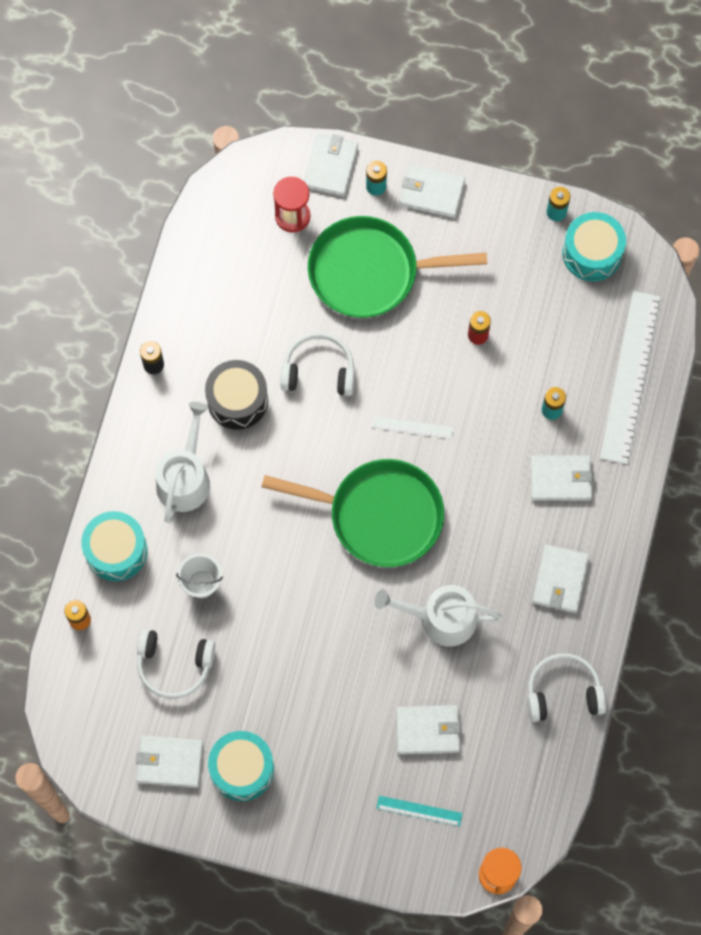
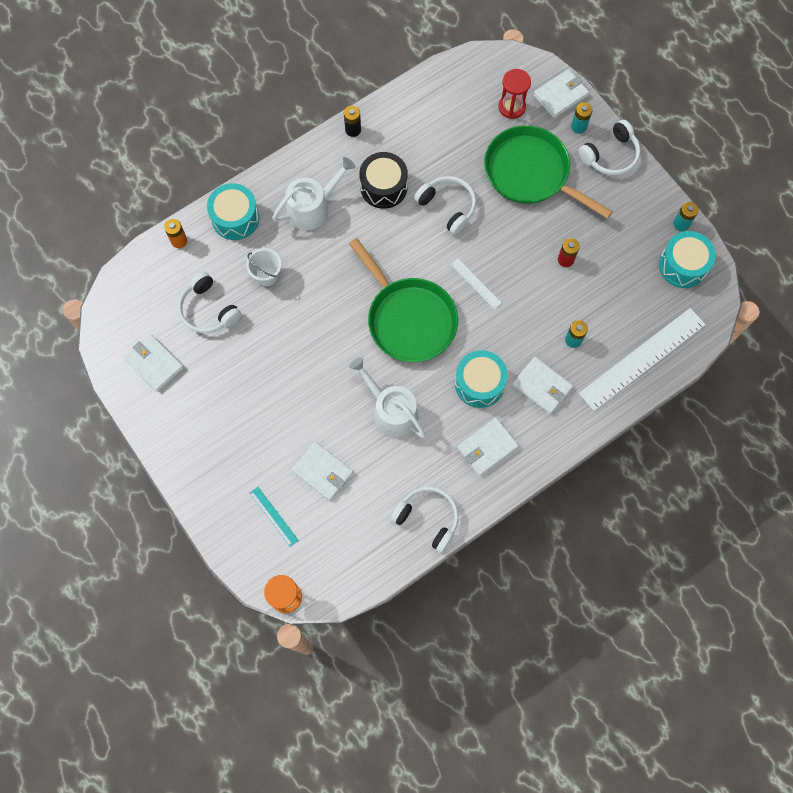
camera: 40 degrees right, 0 degrees up
(242, 769) = (192, 402): turquoise drum -> turquoise drum (479, 383)
(431, 193) = (610, 155): white wallet -> white headphones

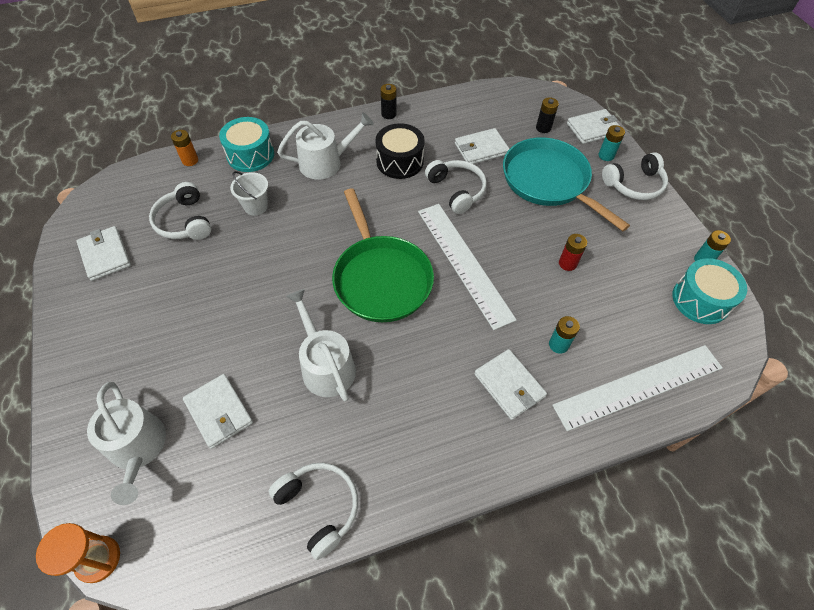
camera: 15 degrees right, 15 degrees down
(273, 516) = (138, 448): turquoise ruler -> white watering can
(476, 283) = (464, 263): white ruler -> white ruler, size x2.26
(479, 383) = (436, 363): turquoise drum -> none
(487, 447) = (423, 439): white wallet -> white wallet (481, 149)
(511, 107) = (543, 128): red hourglass -> black battery
(530, 173) = (548, 181): green pan -> turquoise pan

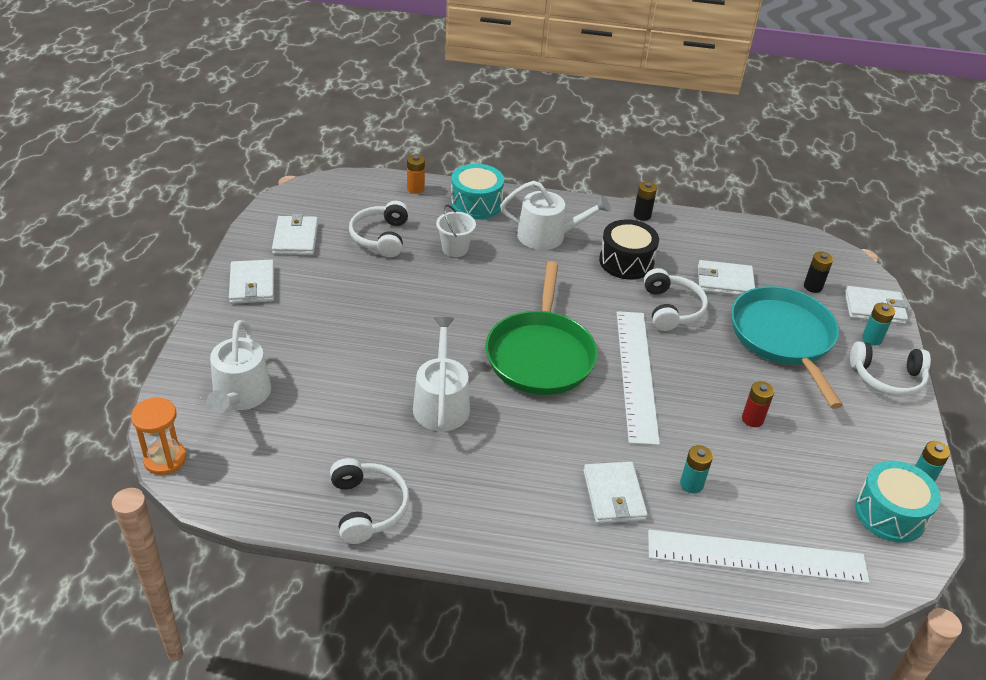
camera: 25 degrees right, 15 degrees down
(219, 412) = (323, 398): white wallet -> white wallet (252, 285)

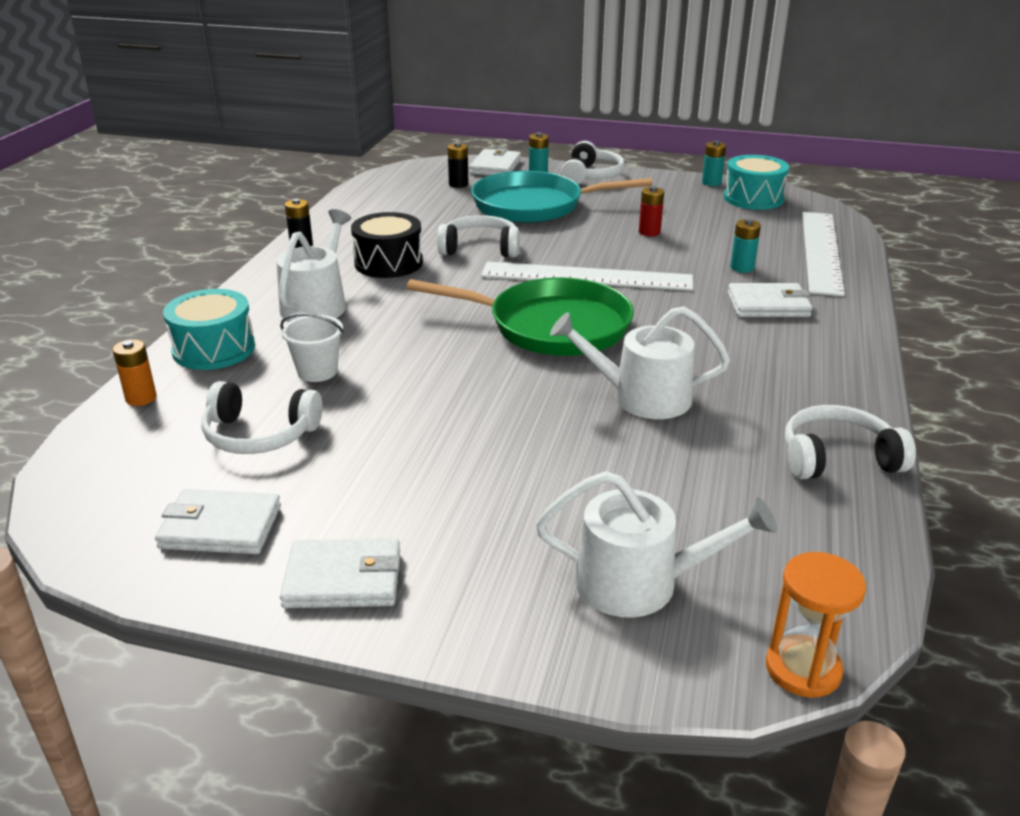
camera: 80 degrees left, 10 degrees down
(725, 281) = (440, 219): white wallet -> none

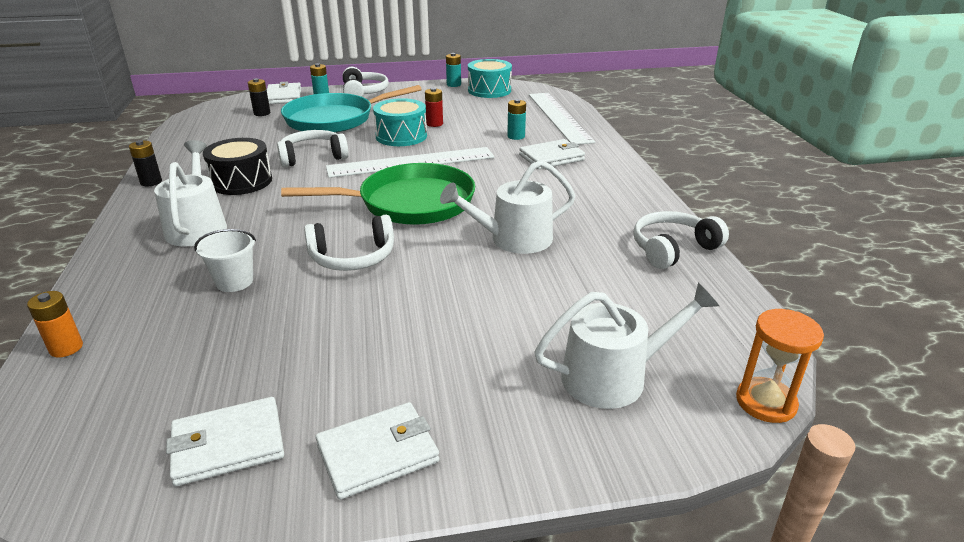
camera: 25 degrees left, 0 degrees up
(214, 349) = (118, 285): turquoise drum -> turquoise drum (401, 136)
(260, 434) = (214, 349): white headphones -> white headphones (353, 257)

